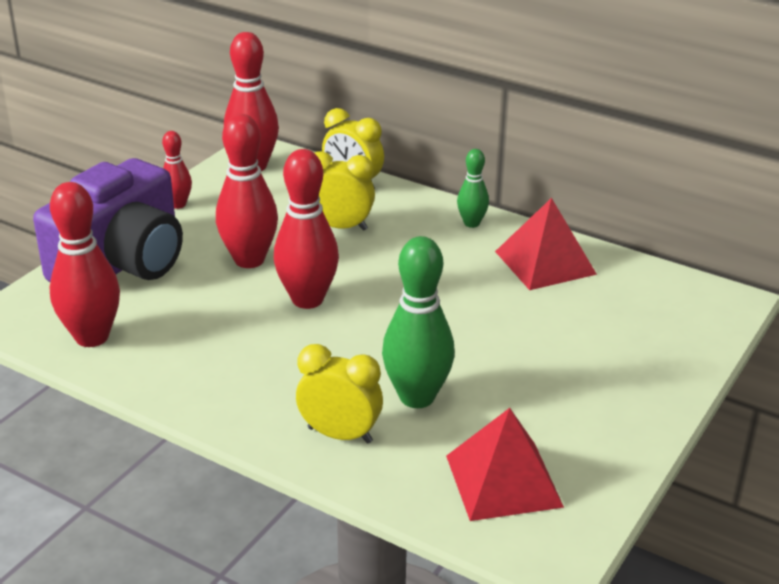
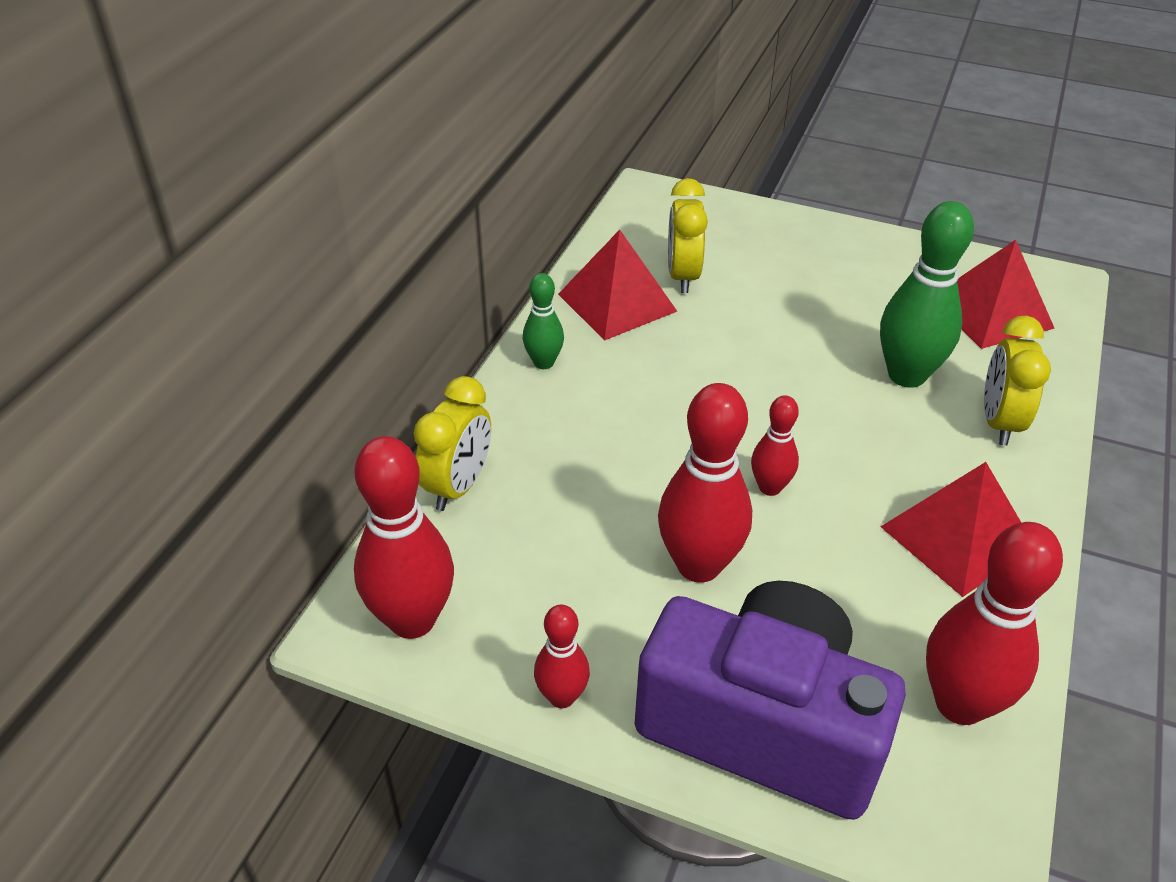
camera: 100 degrees left, 10 degrees up
(224, 374) = (957, 537): none -> red pyramid
(307, 299) = (770, 487): red bowling pin -> red bowling pin, size x0.55
(340, 227) = (584, 482): yellow clock -> yellow clock (683, 276)

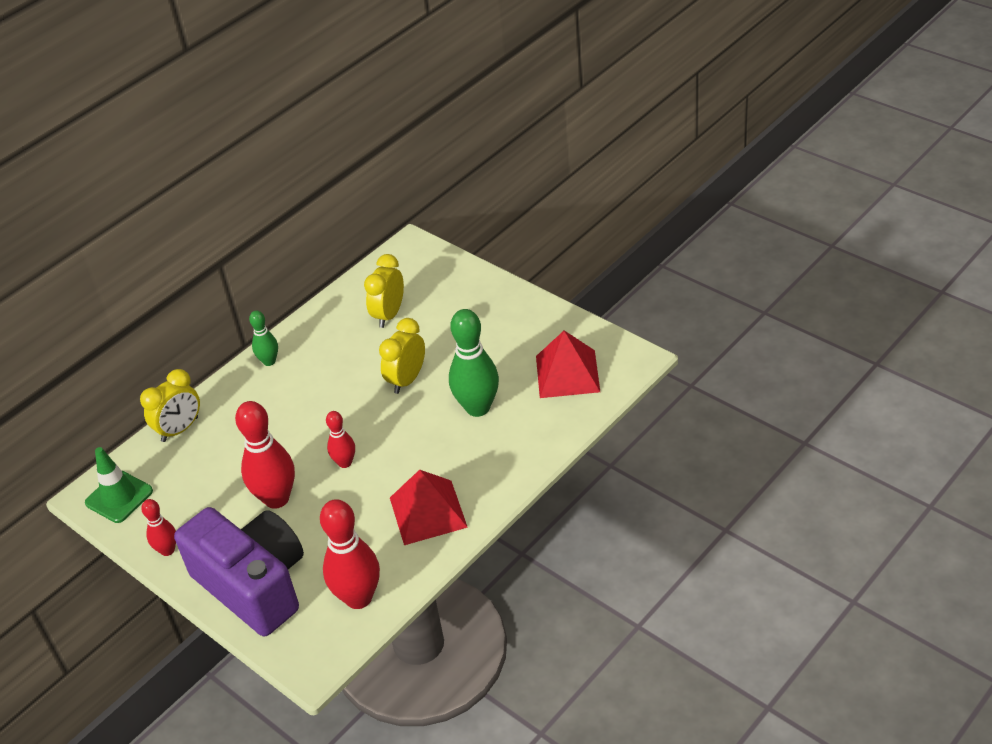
camera: 25 degrees right, 0 degrees up
(412, 620) = (119, 497): red bowling pin -> green traffic cone
(617, 302) = (337, 327): red pyramid -> none
(999, 422) = (509, 449): yellow clock -> yellow clock (407, 380)

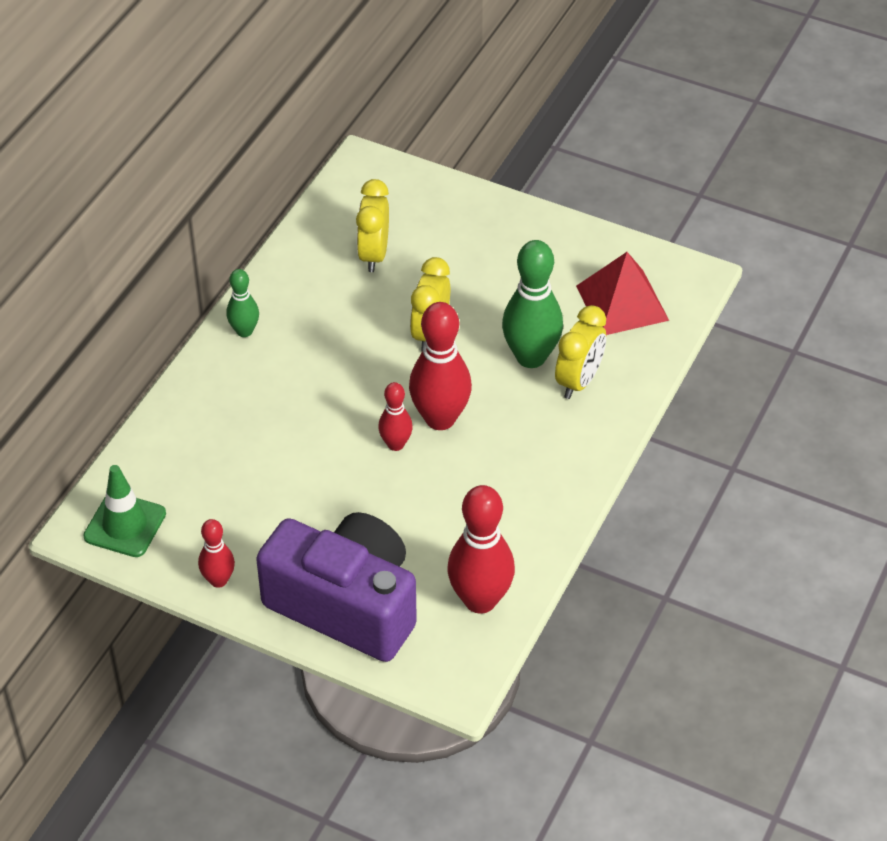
camera: 20 degrees left, 5 degrees up
(180, 429) = (166, 431): yellow clock -> yellow clock (578, 381)
(276, 498) = (329, 499): red bowling pin -> red bowling pin (440, 419)
(428, 512) = (521, 489): red pyramid -> none

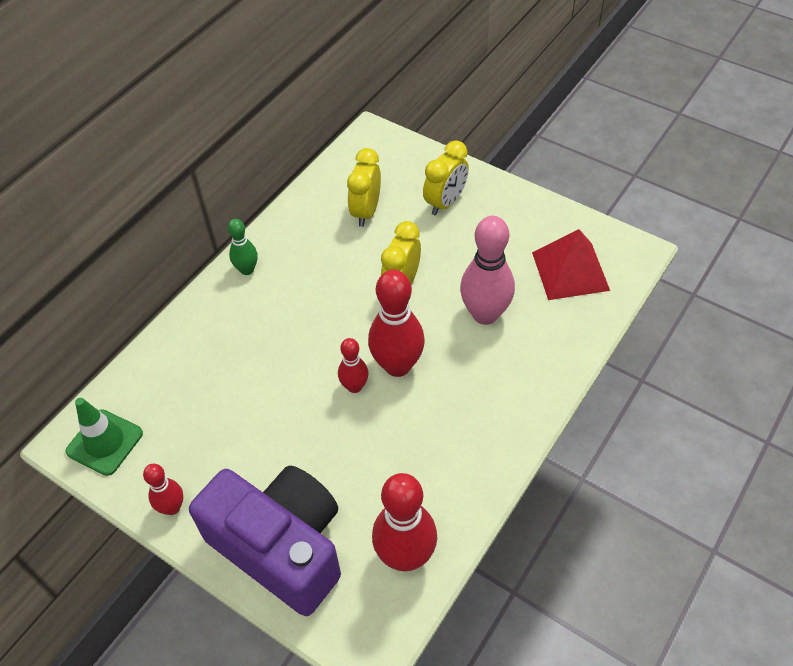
camera: 10 degrees right, 5 degrees up
(531, 357) = (485, 314): green bowling pin -> pink bowling pin
(578, 381) = (524, 341): yellow clock -> yellow clock (445, 202)

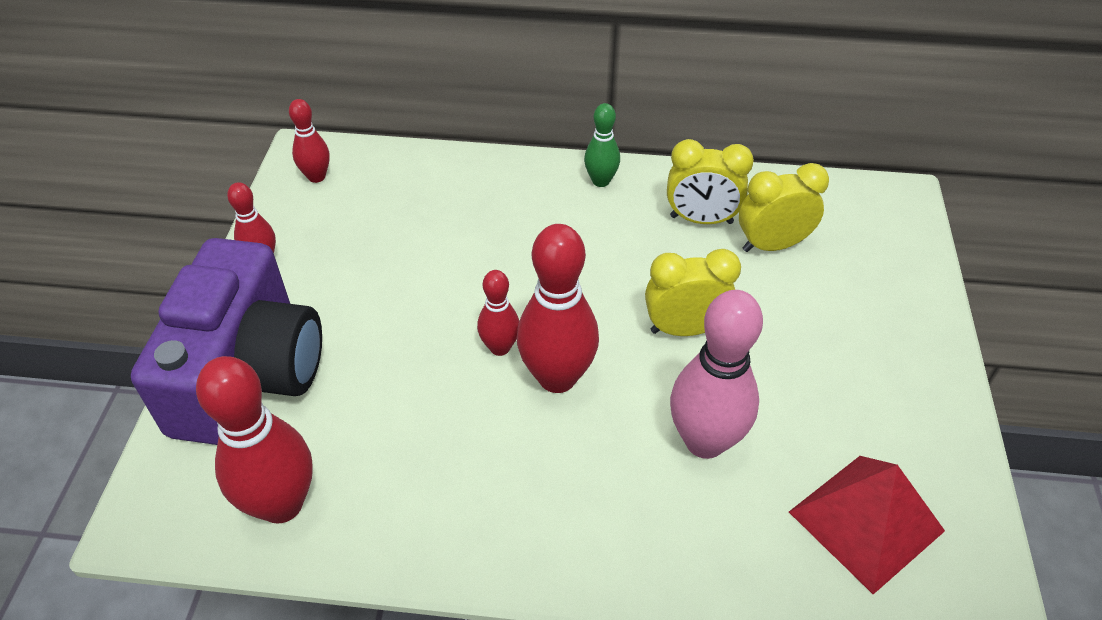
camera: 60 degrees right, 5 degrees down
(105, 442) = (316, 177): green traffic cone -> red bowling pin
(445, 202) = (859, 318): yellow clock -> yellow clock (701, 219)

